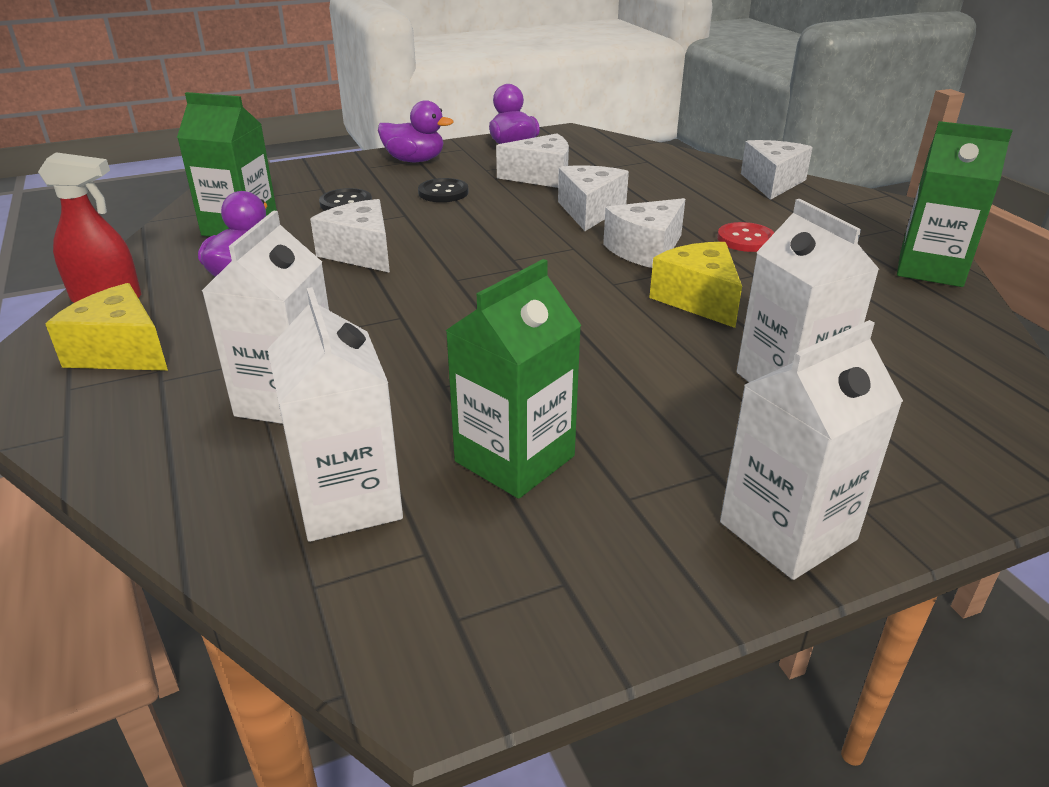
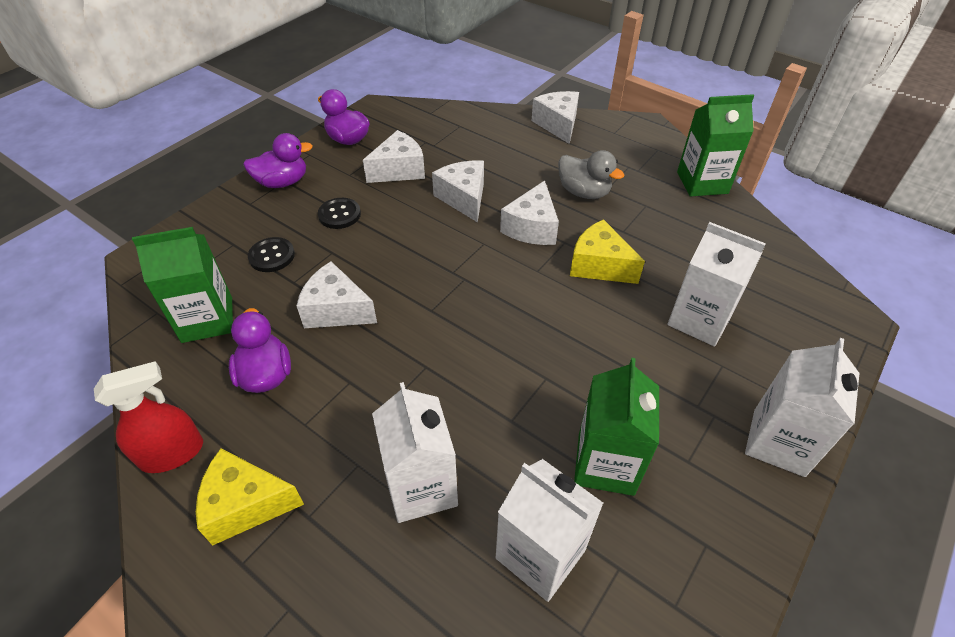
camera: 30 degrees left, 15 degrees up
(745, 239) = (584, 192): red button -> grey duck

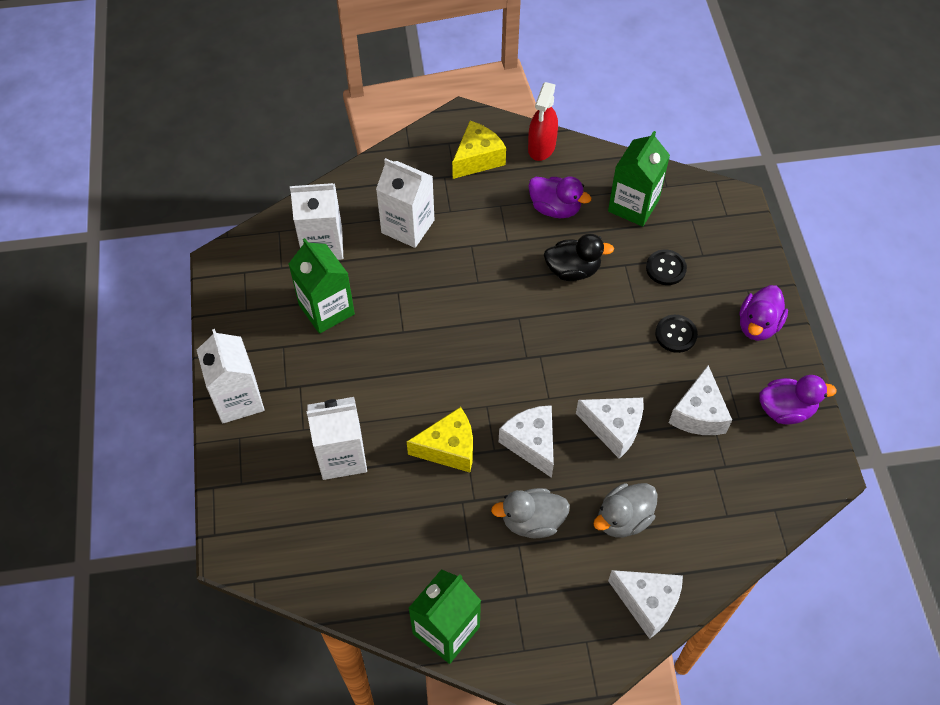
camera: 135 degrees right, 10 degrees up
(336, 310) = (573, 270): white cheese -> black duck
(522, 159) = (623, 519): none -> grey duck

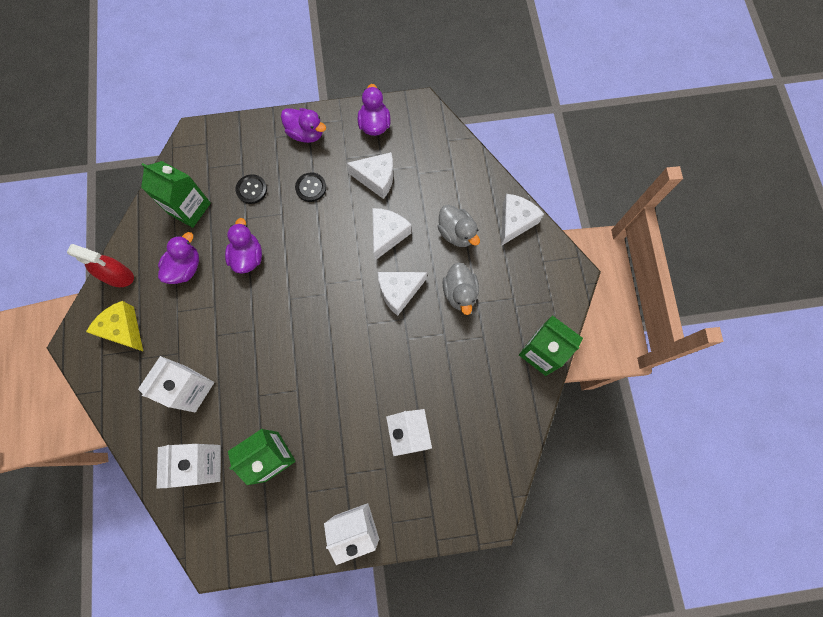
camera: 90 degrees left, 15 degrees up
(449, 448) = (402, 352): yellow cheese -> none
(573, 270) = (248, 257): black duck -> purple duck

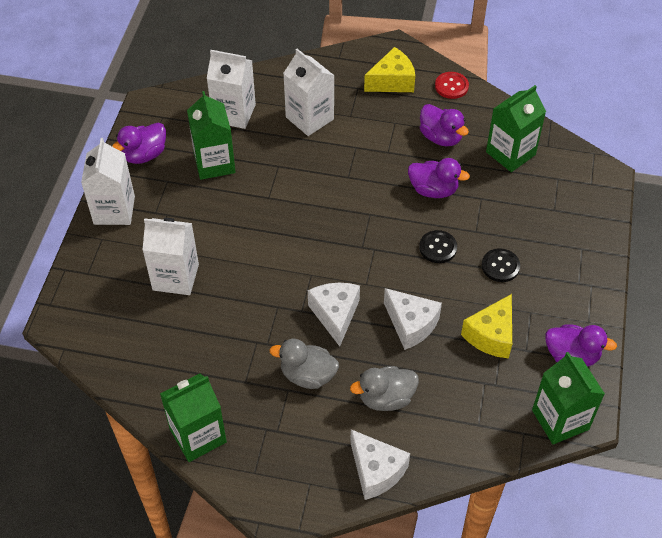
camera: 110 degrees right, 20 degrees down
(118, 276) = (451, 86): red spray bottle -> red button
(251, 190) = (516, 211): black button -> black button (438, 248)
(306, 133) = (578, 280): purple duck -> purple duck (144, 155)
(376, 179) = (491, 335): white cheese -> yellow cheese
(428, 121) = (560, 419): none -> green carton

